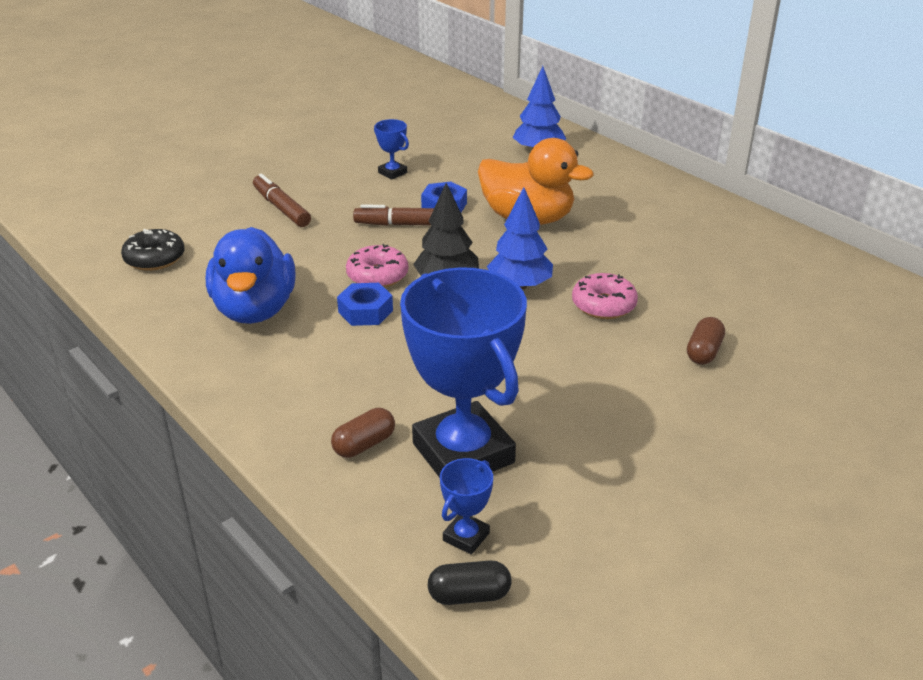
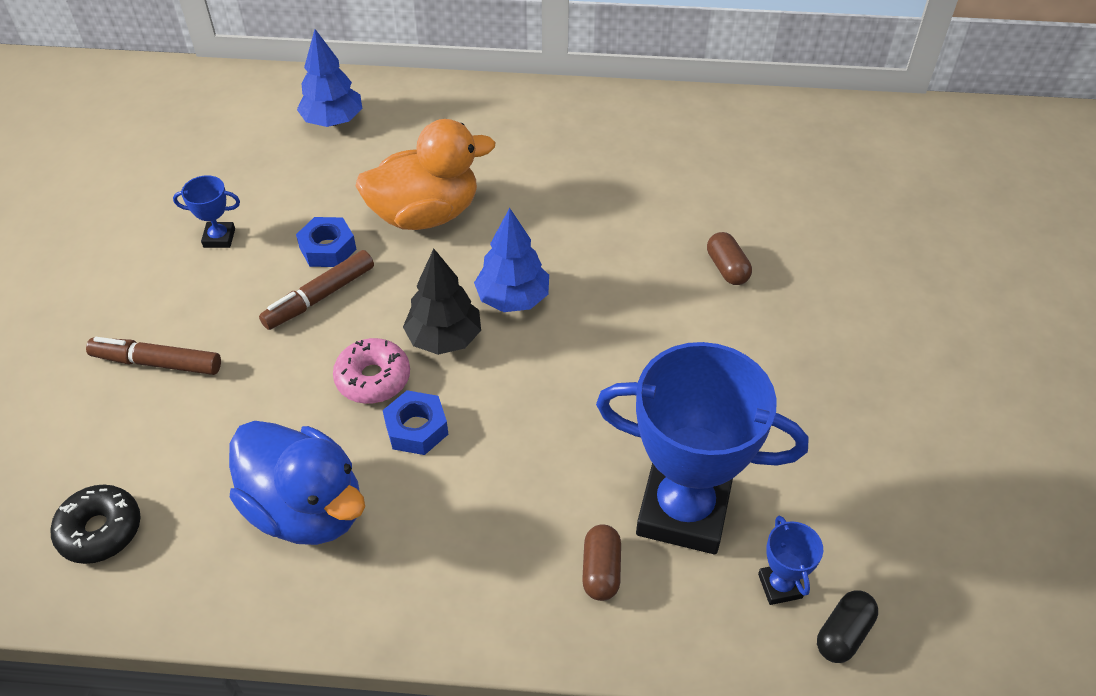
camera: 45 degrees left, 15 degrees up
(603, 305) = (603, 272): pink donut -> none

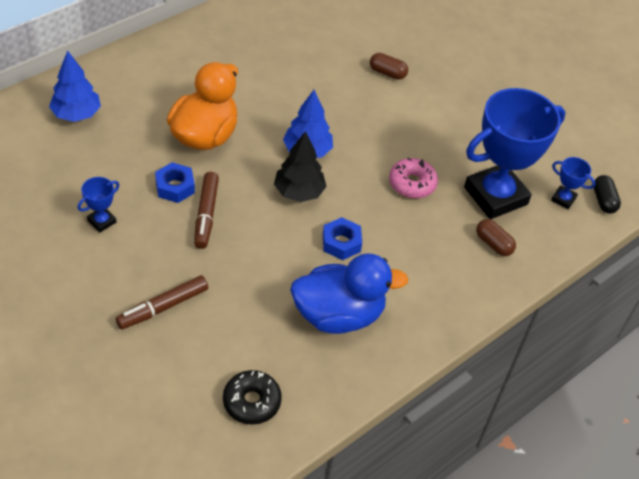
camera: 50 degrees left, 0 degrees up
(373, 378) = (289, 235): pink donut -> pink donut (412, 184)

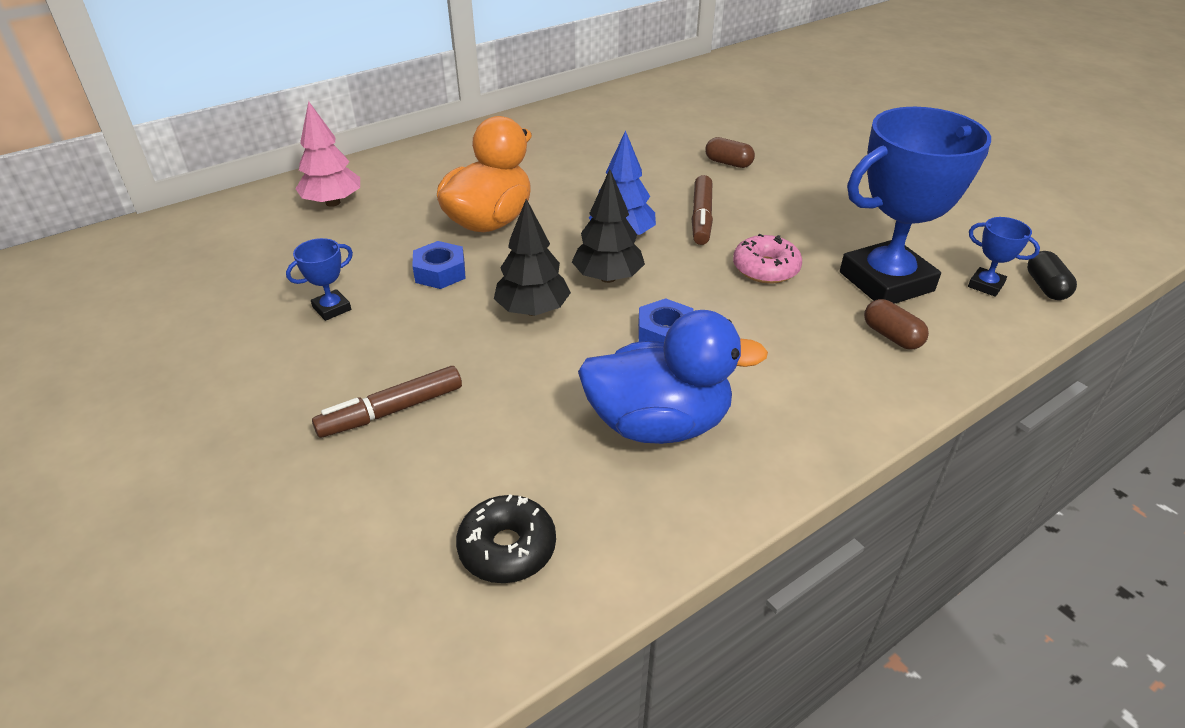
camera: 10 degrees right, 10 degrees down
(76, 114) = (333, 202): blue tree -> pink tree
(206, 214) = (476, 301): brown marker -> brown marker (701, 217)
(247, 222) = (532, 310): none -> black tree

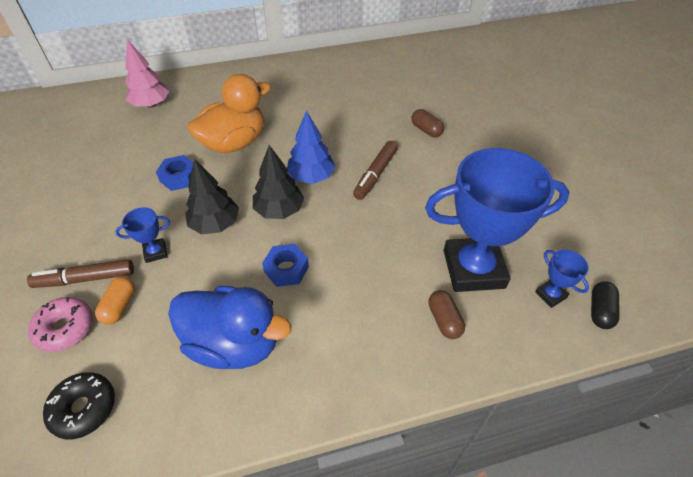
camera: 20 degrees right, 10 degrees up
(332, 308) = (101, 189): blue trophy -> blue trophy (155, 252)
(468, 427) = (120, 306): none -> orange capsule
(765, 269) = (391, 232): pink donut -> pink donut (65, 328)

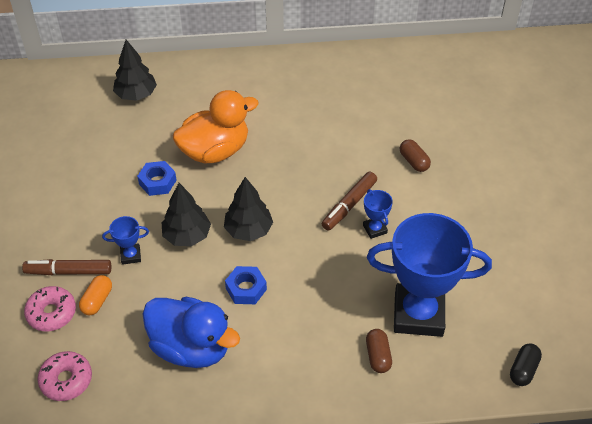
camera: 10 degrees right, 0 degrees up
(84, 408) = (66, 380): black donut -> pink donut
(151, 104) = (136, 95): pink tree -> black tree
(311, 177) = (285, 199): blue tree -> none
(550, 295) = (482, 349): blue trophy -> blue trophy (374, 229)

